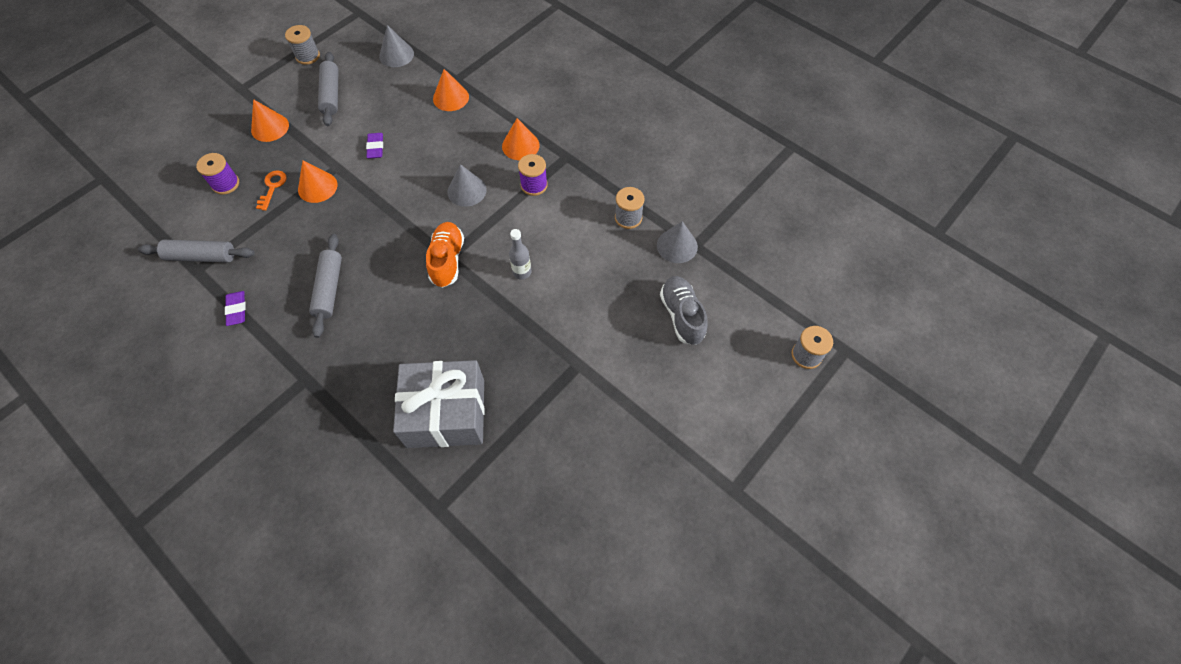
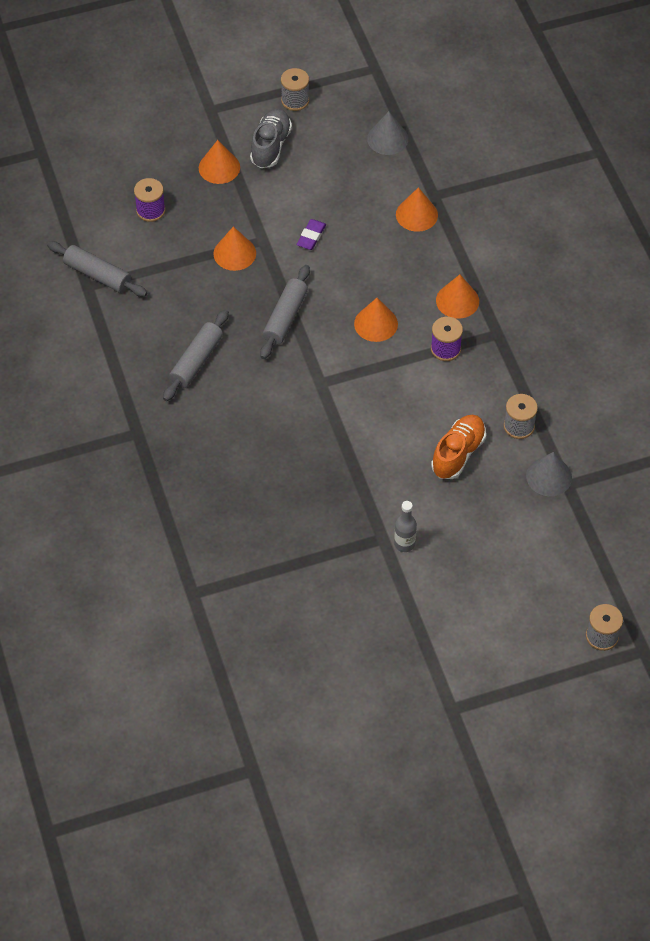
camera: 30 degrees right, 5 degrees down
(237, 310) = (107, 341): purple eraser -> none
(272, 187) = (192, 234): orange key -> none
(331, 94) = (297, 157): grey rolling pin -> grey rolling pin (285, 317)
(446, 413) = (241, 521): grey gift -> none
(447, 260) = (318, 385): orange shoe -> orange shoe (458, 453)
(467, 190) = (376, 323): grey cone -> orange cone
(522, 272) = (381, 430): grey bottle -> grey bottle (404, 544)
(682, 315) = (508, 543): grey shoe -> grey shoe (270, 146)

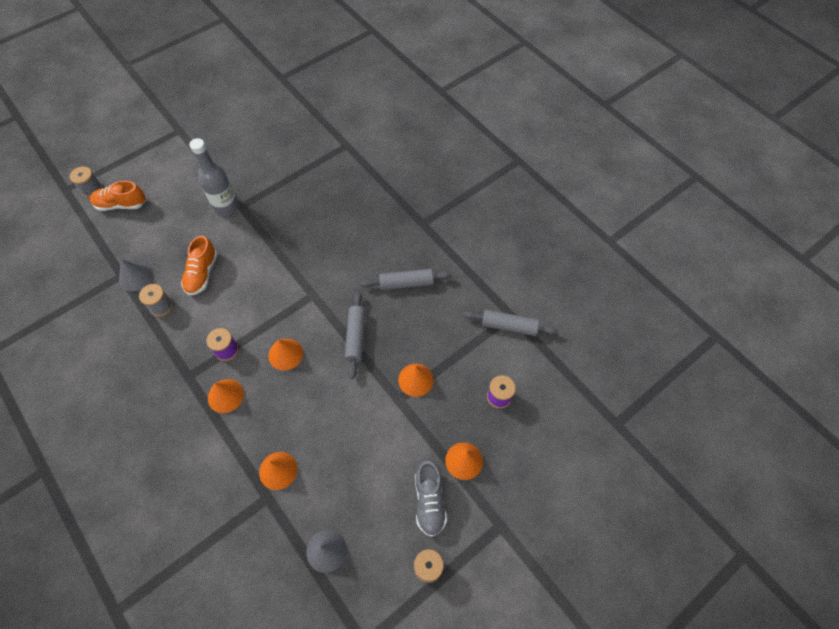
camera: 160 degrees right, 5 degrees up
(196, 361) = (406, 283): grey rolling pin -> grey rolling pin turned 75 degrees clockwise
(311, 236) = (360, 416): purple eraser -> none
(404, 544) = (226, 207): grey bottle -> grey bottle, size x1.83
(559, 596) = (121, 204): none -> orange shoe

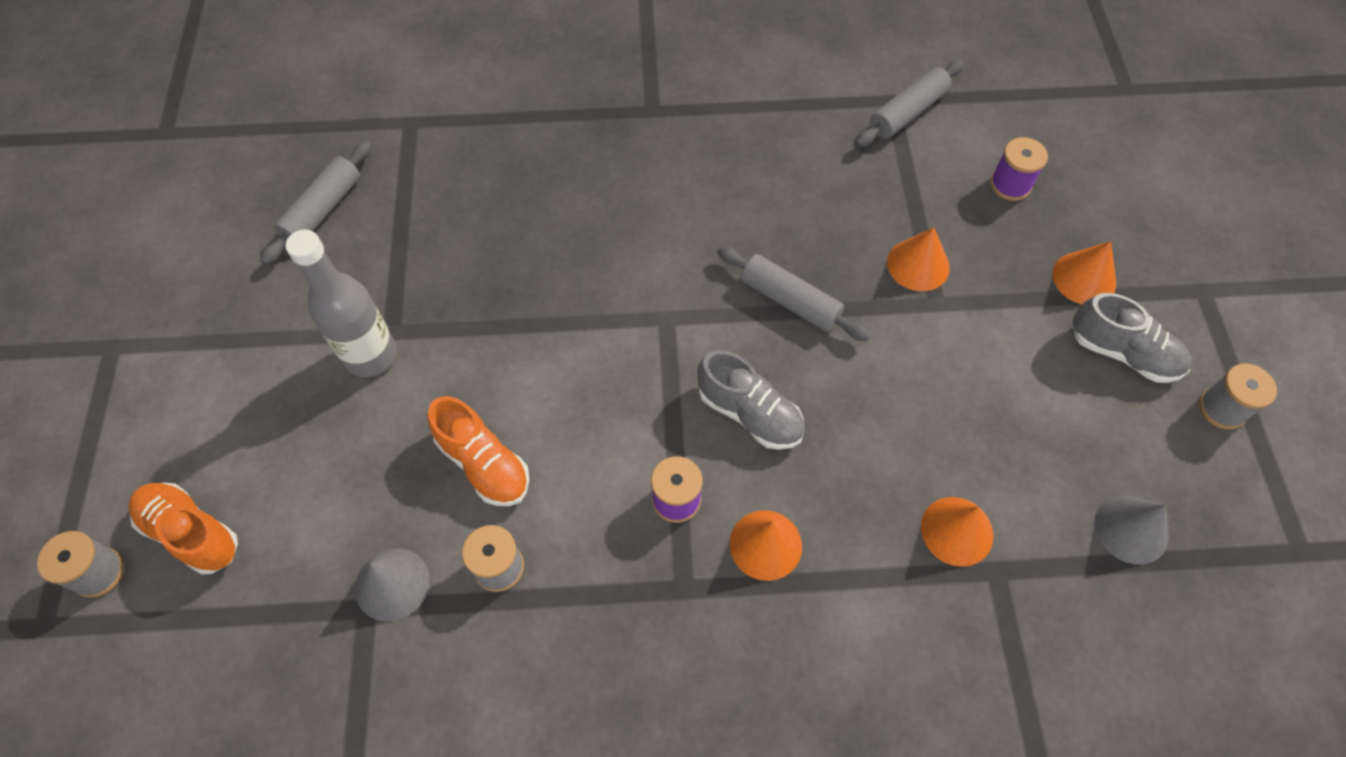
camera: 55 degrees left, 0 degrees up
(121, 204) = (191, 533): orange shoe -> orange shoe turned 90 degrees clockwise
(285, 354) = (750, 413): orange cone -> grey shoe
(406, 283) = (743, 187): grey rolling pin -> grey rolling pin (323, 210)

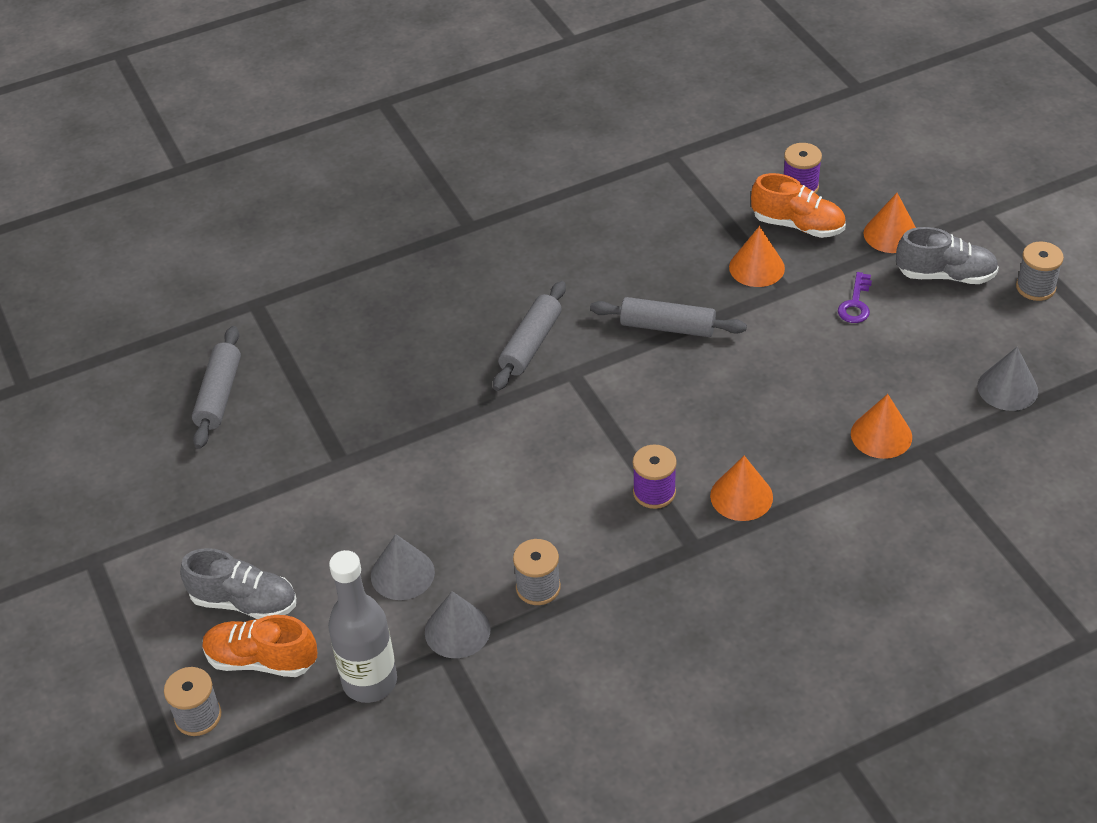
camera: 20 degrees left, 15 degrees down
(370, 355) = (334, 485): grey bottle -> grey bottle (370, 681)
(377, 489) = (402, 574): none -> grey cone
(484, 464) = (482, 524): orange shoe -> orange shoe (798, 225)
(750, 413) = (679, 415): grey shoe -> grey shoe (244, 602)
(907, 112) = (689, 160): grey rolling pin -> grey rolling pin (530, 344)
(1005, 350) = (855, 304): none -> purple key

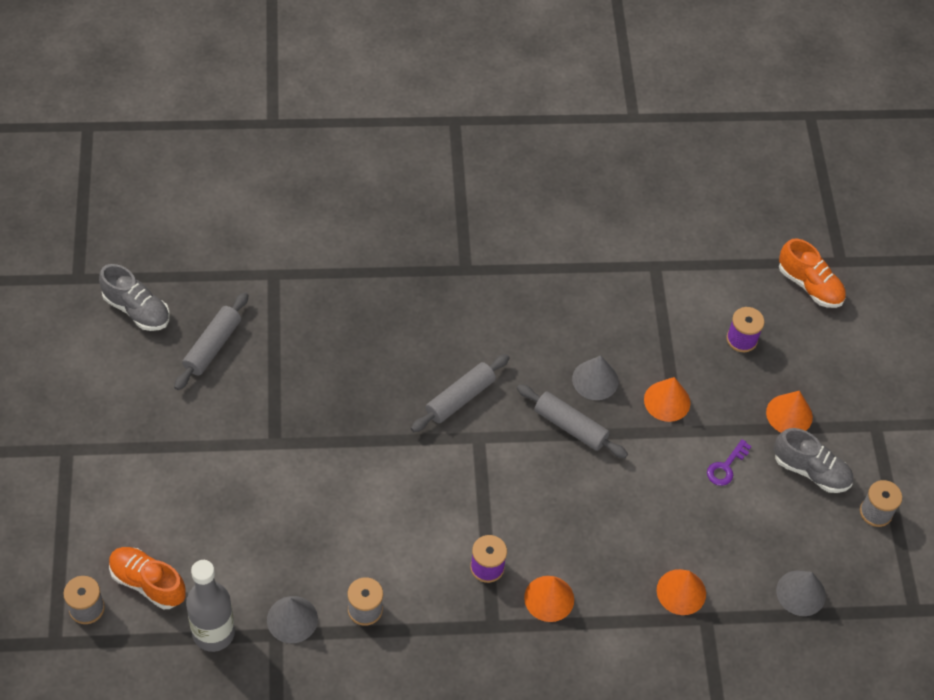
camera: 15 degrees right, 10 degrees up
(244, 602) = (156, 531): grey shoe -> grey shoe (137, 309)
(402, 574) = (275, 556): grey cone -> grey cone (595, 380)
(798, 225) = (720, 375): orange shoe -> orange shoe (809, 285)

